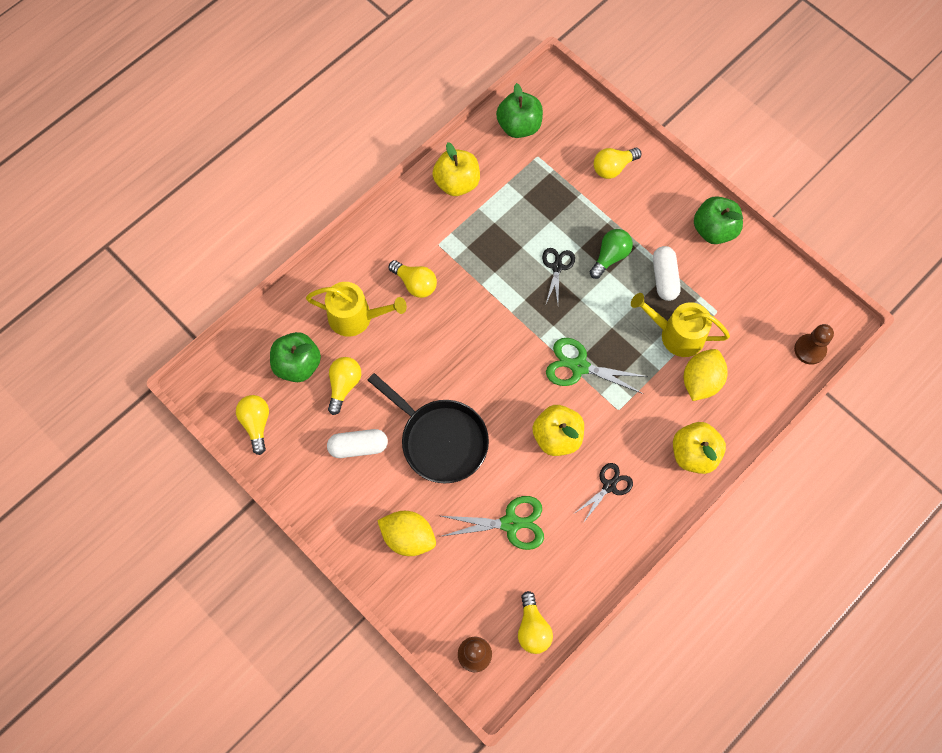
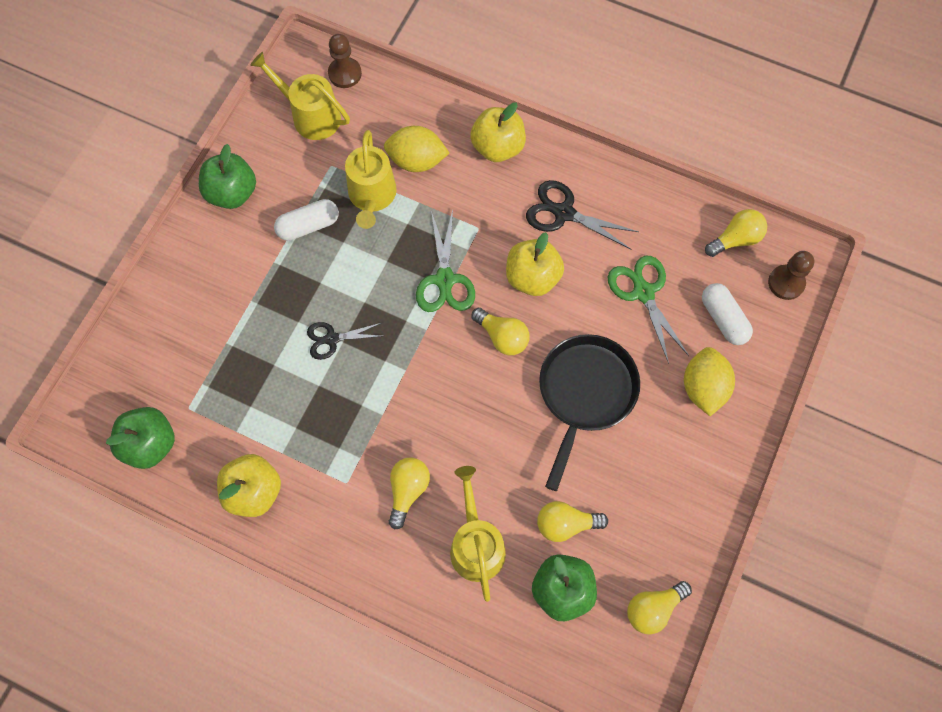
camera: 110 degrees left, 0 degrees up
(358, 446) = (630, 478): white capsule -> white capsule (723, 319)
(609, 486) = (564, 213): black scissors -> black scissors, size x1.52
(610, 256) = (300, 287): green light bulb -> none
(613, 167) = (181, 318): yellow light bulb -> yellow light bulb (502, 337)
(772, 309) = (311, 116): none -> yellow watering can

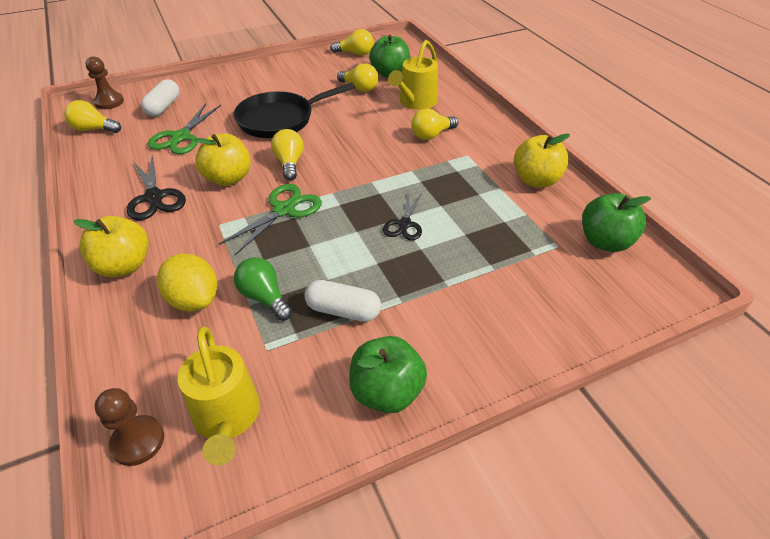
camera: 140 degrees left, 25 degrees down
(332, 339) = (404, 224): black scissors -> black scissors turned 75 degrees clockwise
(372, 196) = (264, 297): yellow watering can -> green light bulb
(703, 387) = (219, 92): yellow lemon -> none

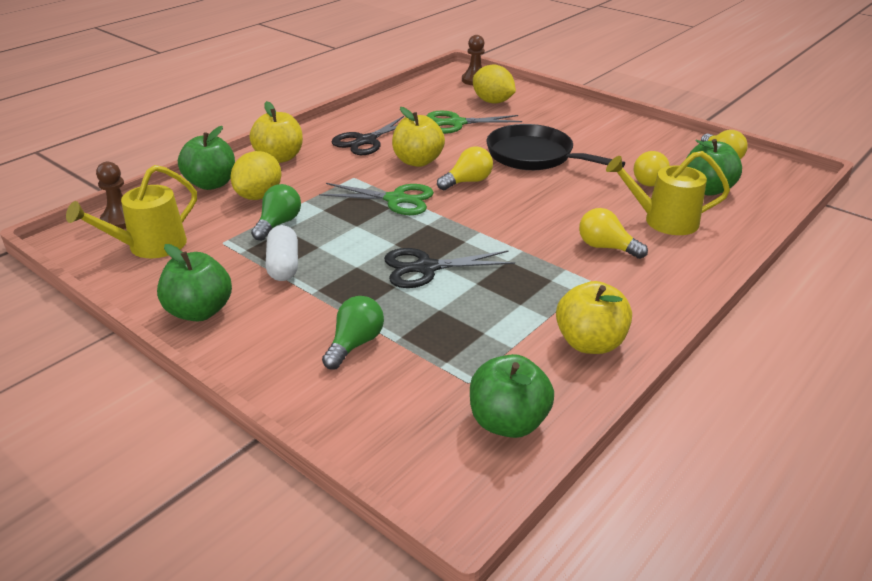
camera: 65 degrees right, 10 degrees down
(94, 129) = (431, 89): yellow light bulb -> none
(128, 335) = (211, 184): none -> green apple
(163, 107) = (492, 102): white capsule -> yellow lemon
(404, 224) = (426, 268): black scissors -> black scissors, size x1.52
(488, 293) = (355, 344): none -> green light bulb

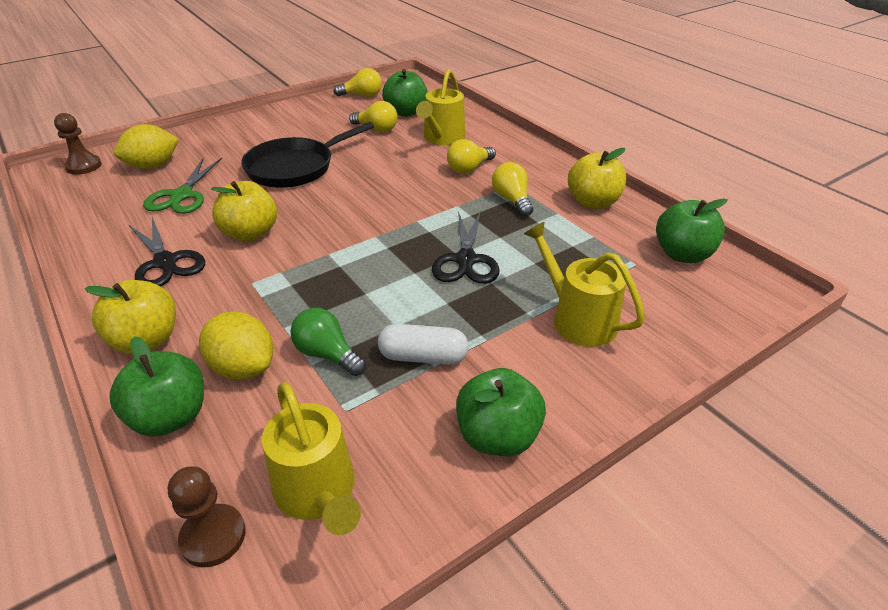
camera: 75 degrees left, 5 degrees up
(355, 344) = (578, 319): green light bulb -> yellow watering can
(395, 199) = (325, 260): green scissors -> none
(467, 182) = (318, 211): yellow light bulb -> yellow light bulb (512, 200)

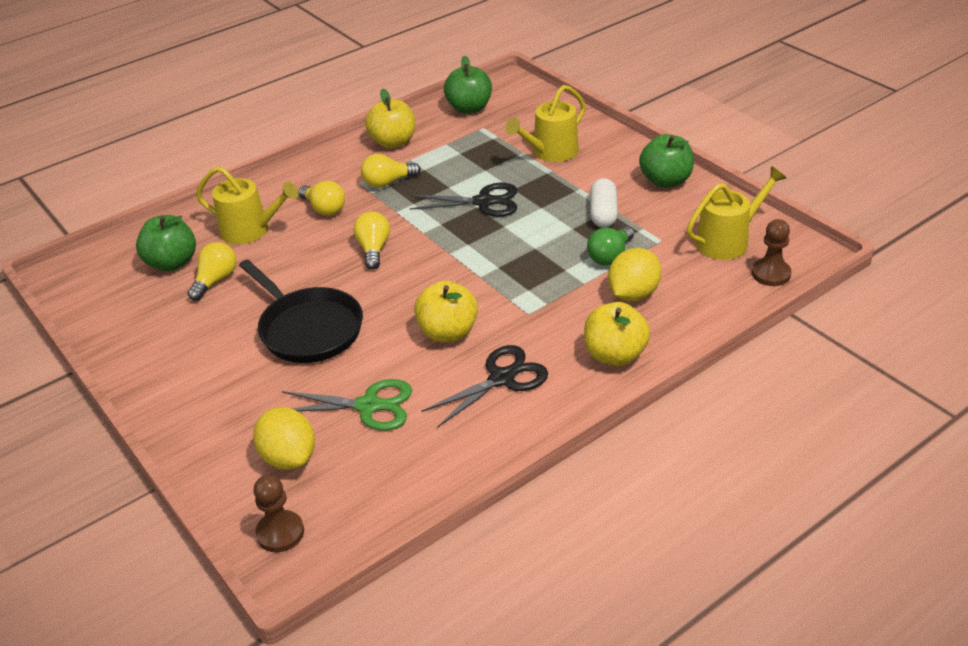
camera: 90 degrees left, 0 degrees up
(170, 417) = (690, 317): green apple -> none
(362, 95) = (104, 306): yellow light bulb -> yellow light bulb (373, 249)

